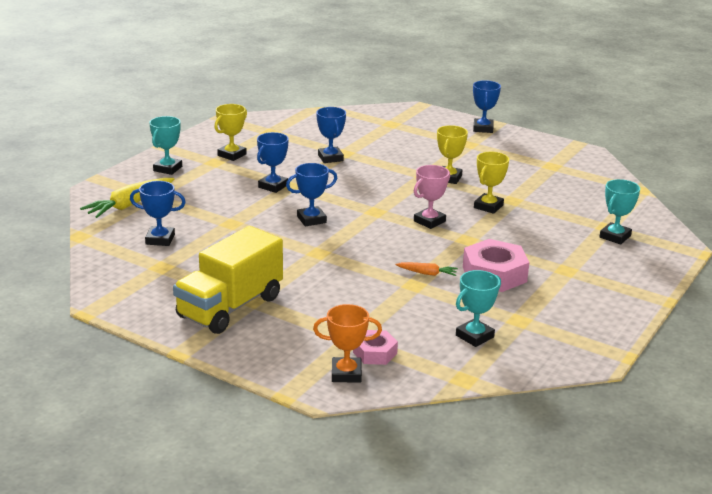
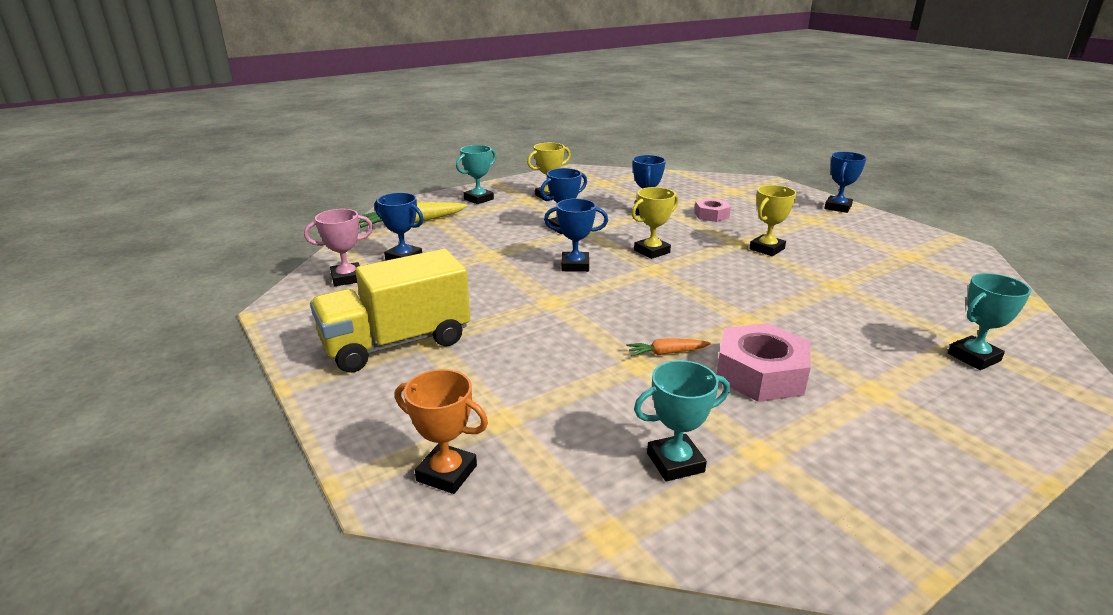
camera: 25 degrees right, 0 degrees up
(375, 353) = (512, 450): pink nut -> pink nut (711, 215)
(427, 273) = (666, 353): orange carrot -> orange carrot turned 135 degrees clockwise
(429, 221) = (712, 291): pink trophy -> pink trophy (347, 278)
(488, 206) = (799, 287): yellow trophy -> yellow trophy (652, 251)

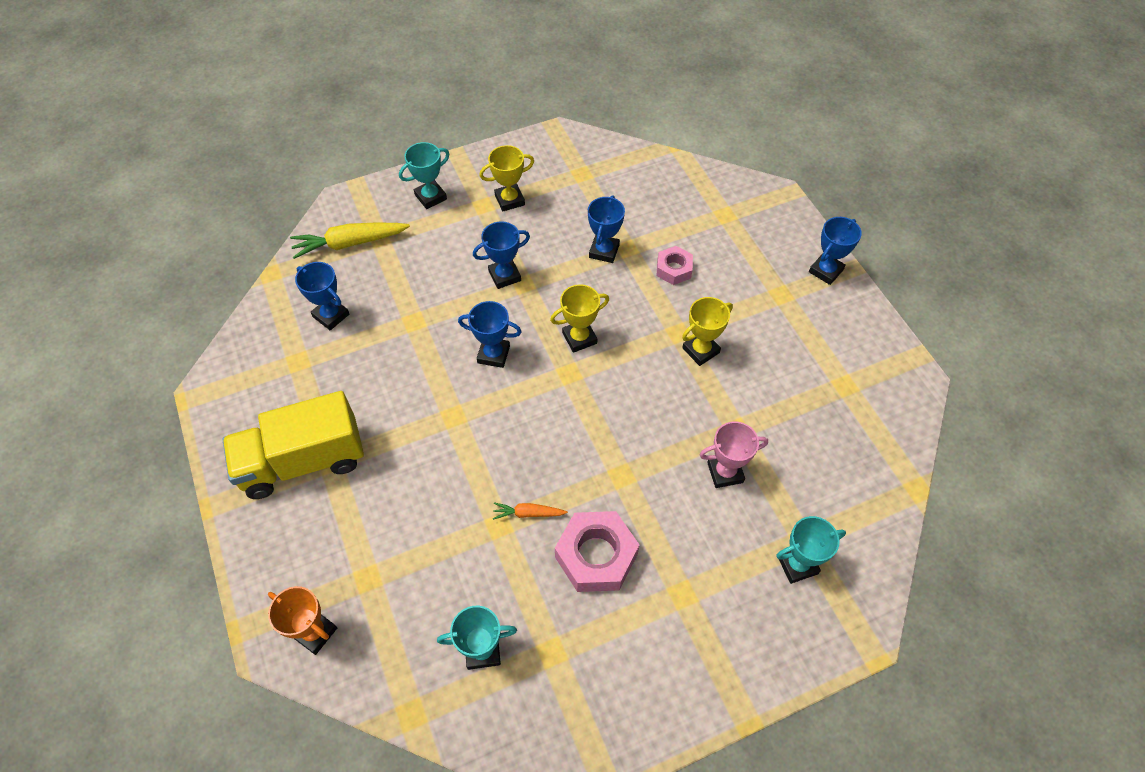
camera: 10 degrees right, 30 degrees up
(347, 278) = (273, 346): pink trophy -> pink trophy (725, 472)

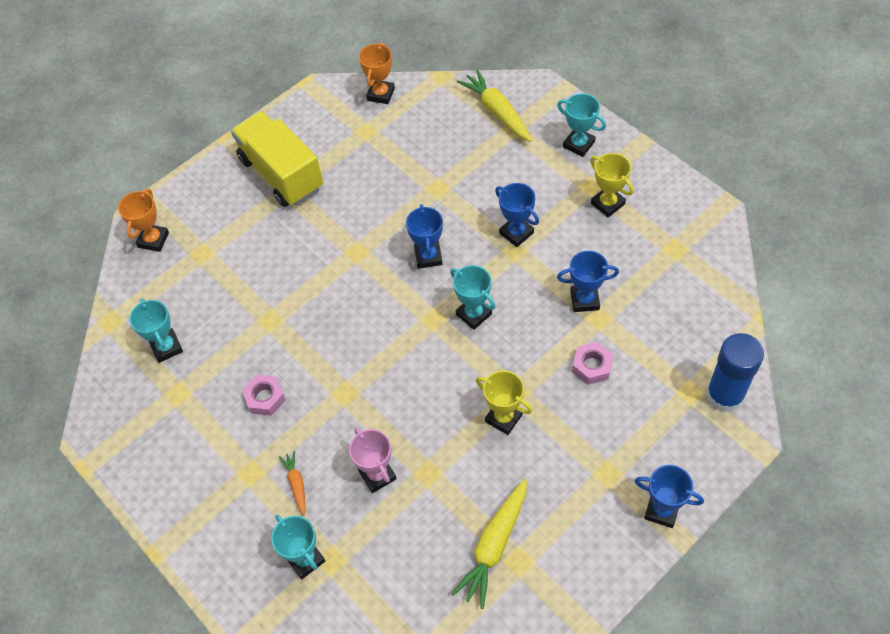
camera: 75 degrees right, 0 degrees up
(256, 333) = (380, 94): none -> orange trophy
(331, 315) = (418, 132): blue trophy -> none
(528, 513) = (287, 336): orange carrot -> orange carrot (296, 484)
(579, 338) = (473, 314): yellow trophy -> turquoise trophy
(596, 556) = (265, 398): pink nut -> pink nut, size x0.58
(736, 195) = (724, 395): none -> blue glue stick
(826, 398) = (494, 546): none -> yellow carrot

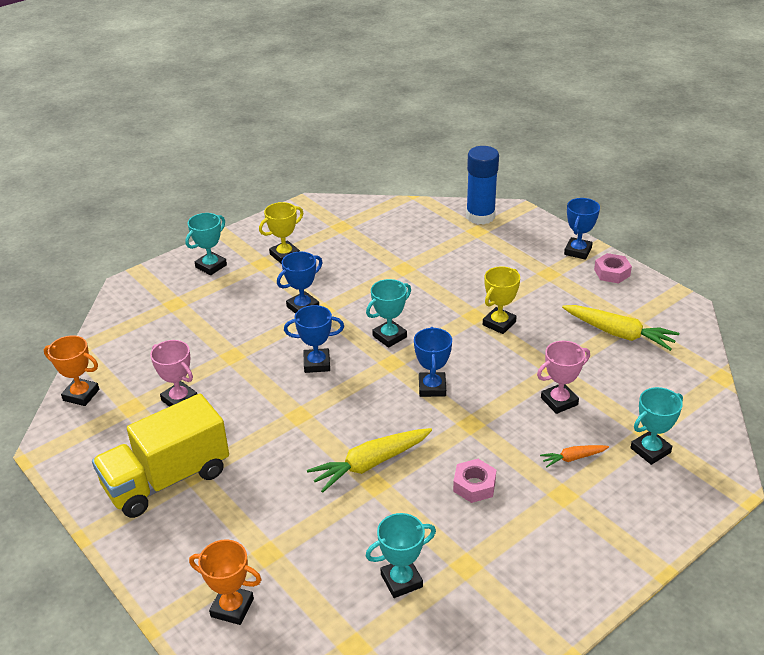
camera: 90 degrees left, 20 degrees down
(376, 162) = (179, 399): none -> pink trophy
(497, 112) = (147, 312): yellow carrot -> yellow carrot (370, 464)
(584, 300) = (384, 274): blue trophy -> blue trophy (432, 387)
(592, 366) = (450, 274): pink nut -> pink nut (612, 273)

